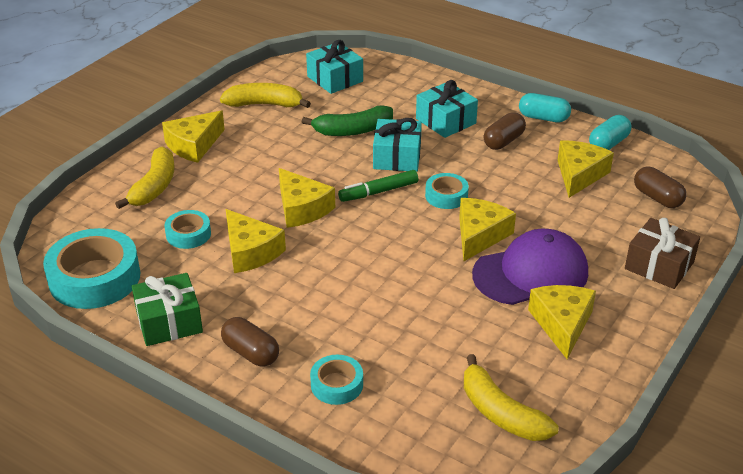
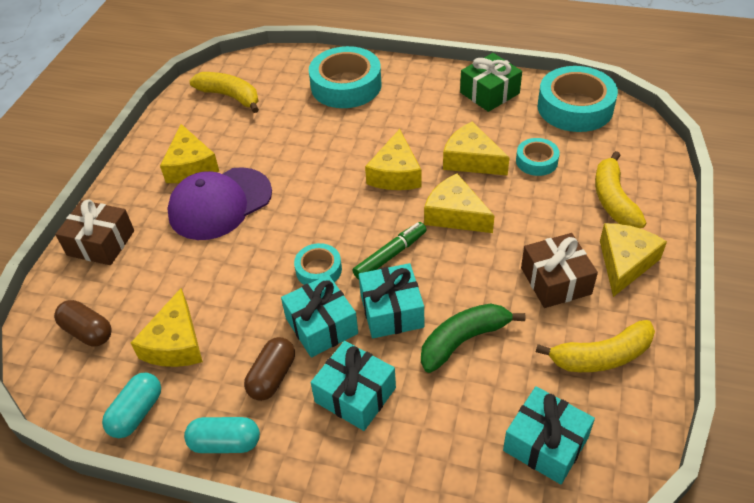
camera: 165 degrees right, 10 degrees up
(251, 353) = (416, 89): brown capsule -> none
(257, 147) = (555, 281): none -> brown gift
(337, 384) = (346, 85): turquoise tape -> turquoise tape, size x1.91
(457, 160) = (321, 326): none -> turquoise gift
(479, 235) = (273, 231): yellow cheese -> yellow cheese (395, 174)

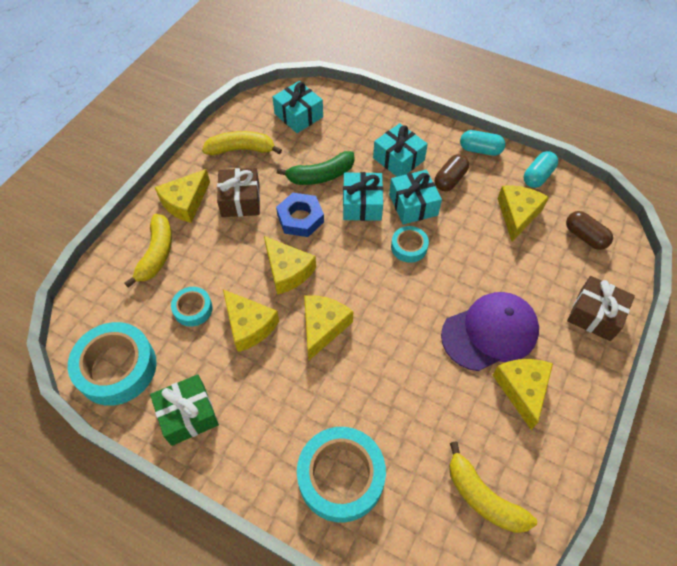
camera: 170 degrees left, 10 degrees up
(390, 255) = (351, 246): green marker -> none
(466, 275) = (300, 218): none -> blue nut

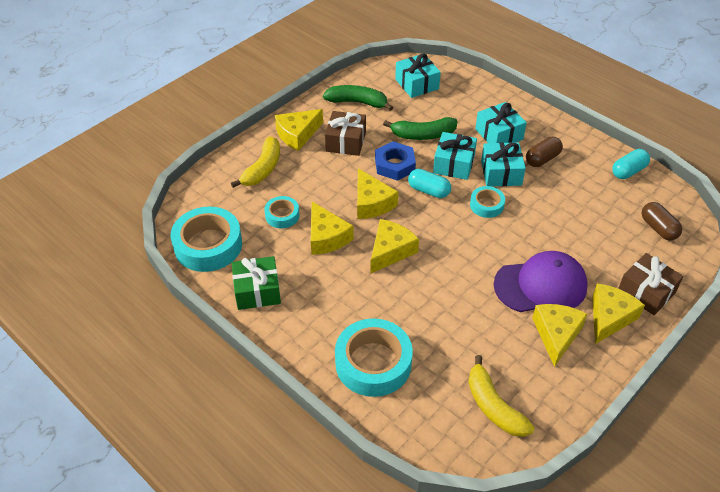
camera: 15 degrees right, 10 degrees down
(241, 149) = (357, 102): yellow banana -> green banana
(480, 150) = (579, 140): turquoise capsule -> turquoise capsule (428, 191)
(517, 214) = (598, 198): yellow cheese -> yellow cheese (609, 317)

